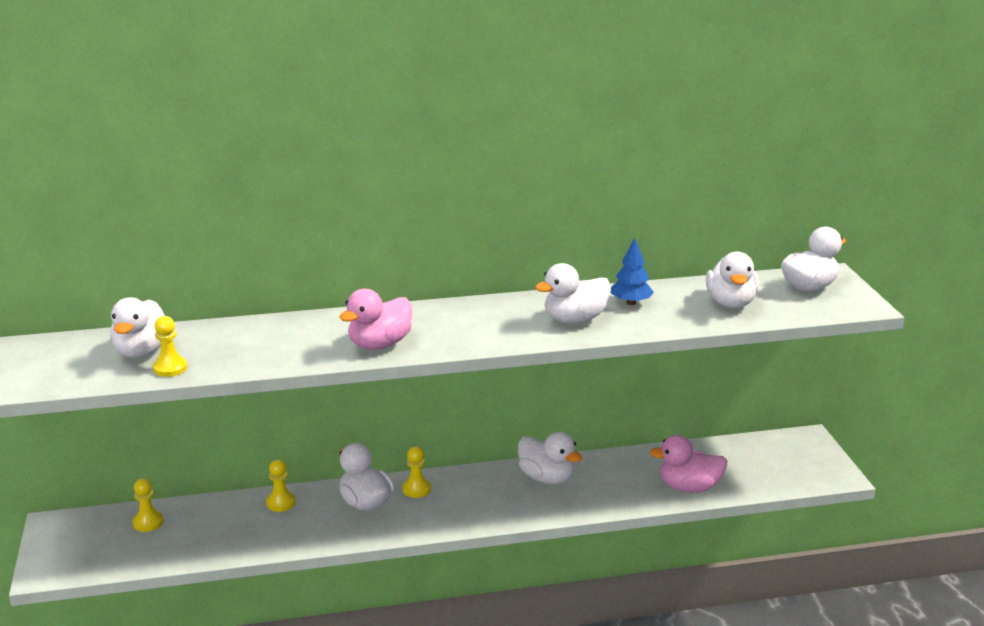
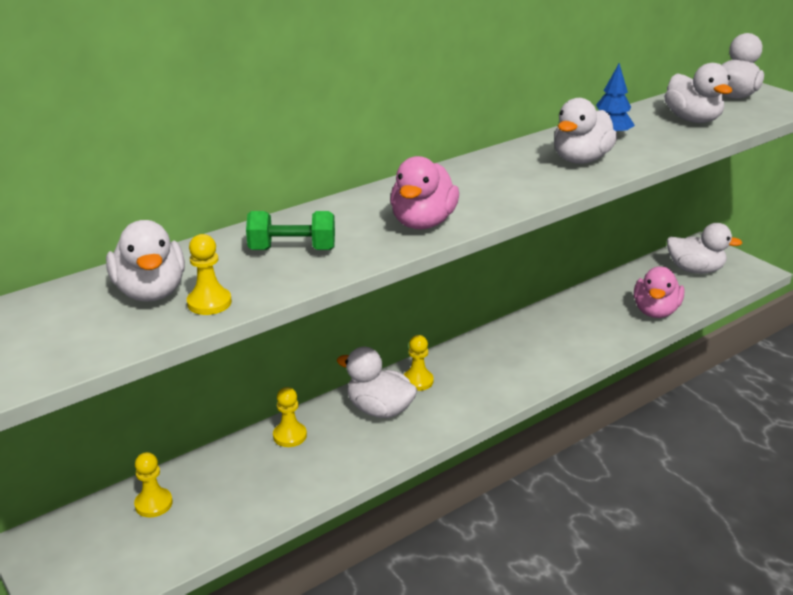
camera: 25 degrees left, 5 degrees up
(264, 343) = (292, 249): none -> green dumbbell
(547, 478) = (528, 336): white duck -> white duck (695, 270)
(689, 487) = (655, 311): pink duck -> pink duck turned 45 degrees counterclockwise

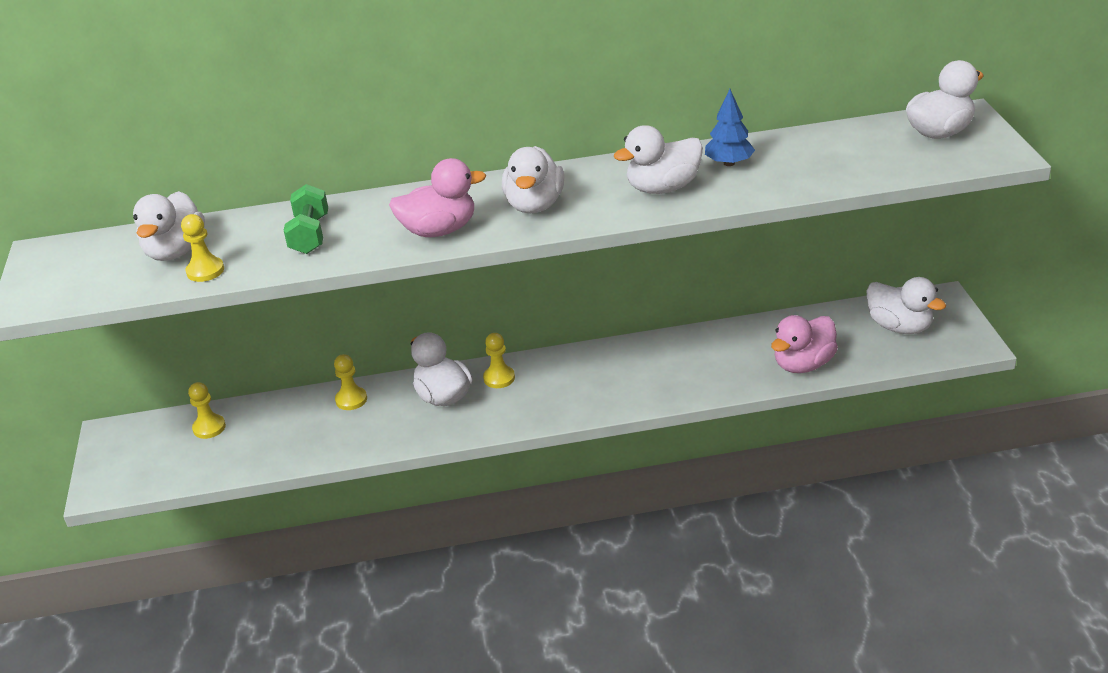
camera: 30 degrees right, 5 degrees up
(292, 249) = (310, 235): green dumbbell -> green dumbbell turned 60 degrees clockwise
(423, 223) = (439, 230): pink duck -> pink duck turned 150 degrees counterclockwise
(692, 120) = (845, 158): white duck -> white duck (534, 205)

